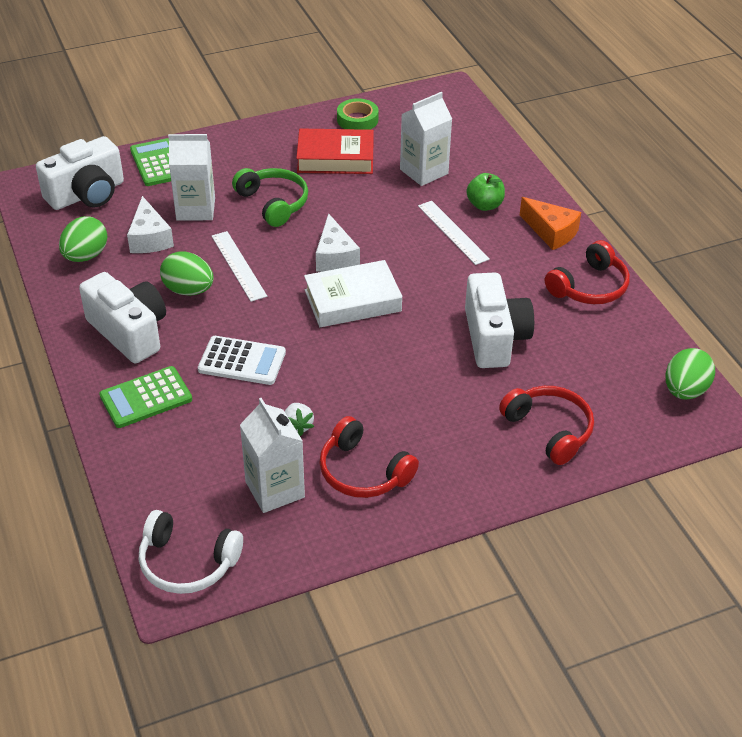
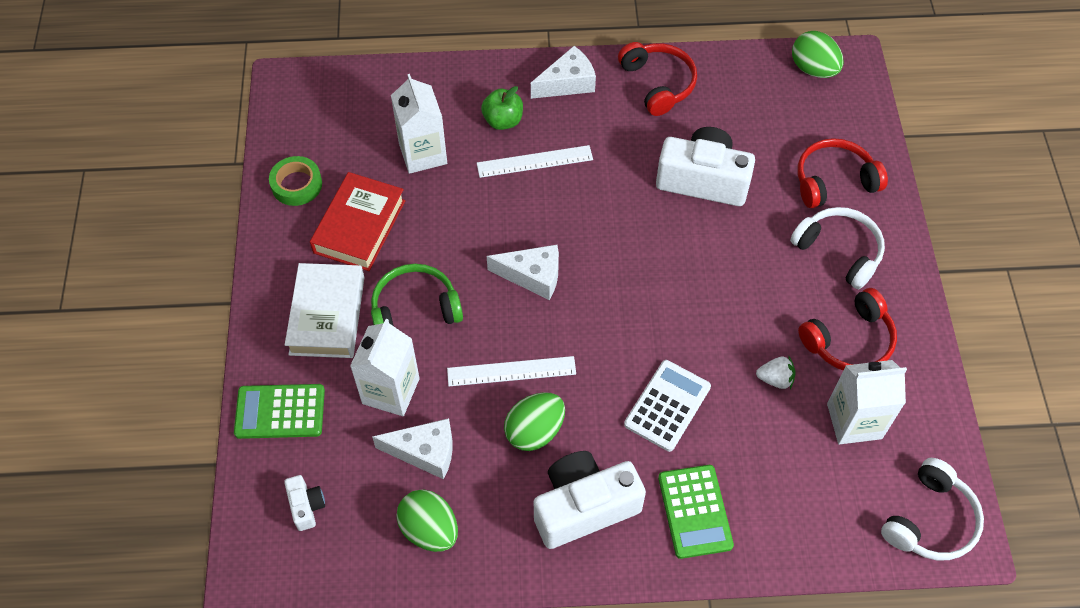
camera: 70 degrees left, 15 degrees up
(87, 194) = (306, 506): white camera -> white camera, size x0.46
(352, 301) = (608, 280): white book -> white book (327, 315)
(464, 447) = (839, 251): none -> white headphones
(551, 232) = (567, 83): orange cheese -> white cheese

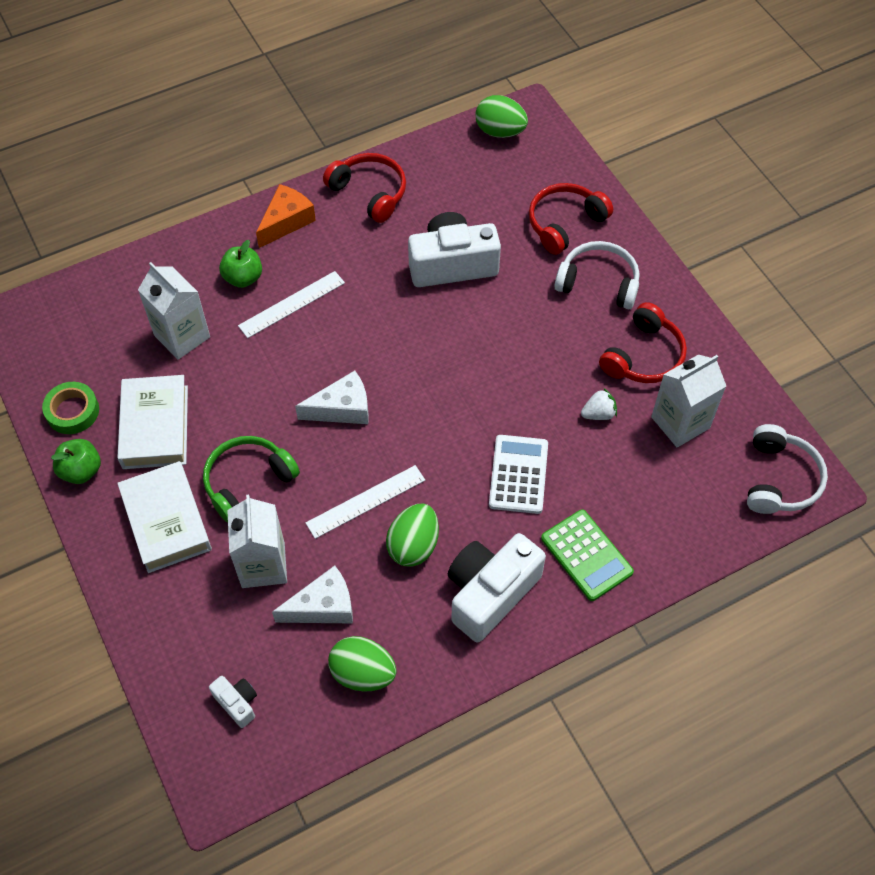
camera: 25 degrees left, 0 degrees up
(278, 240) = (81, 471): none -> green apple
(280, 412) = (167, 628): green calculator -> none
(359, 226) = (155, 427): red book -> white book
(567, 83) = (286, 221): white cheese -> orange cheese

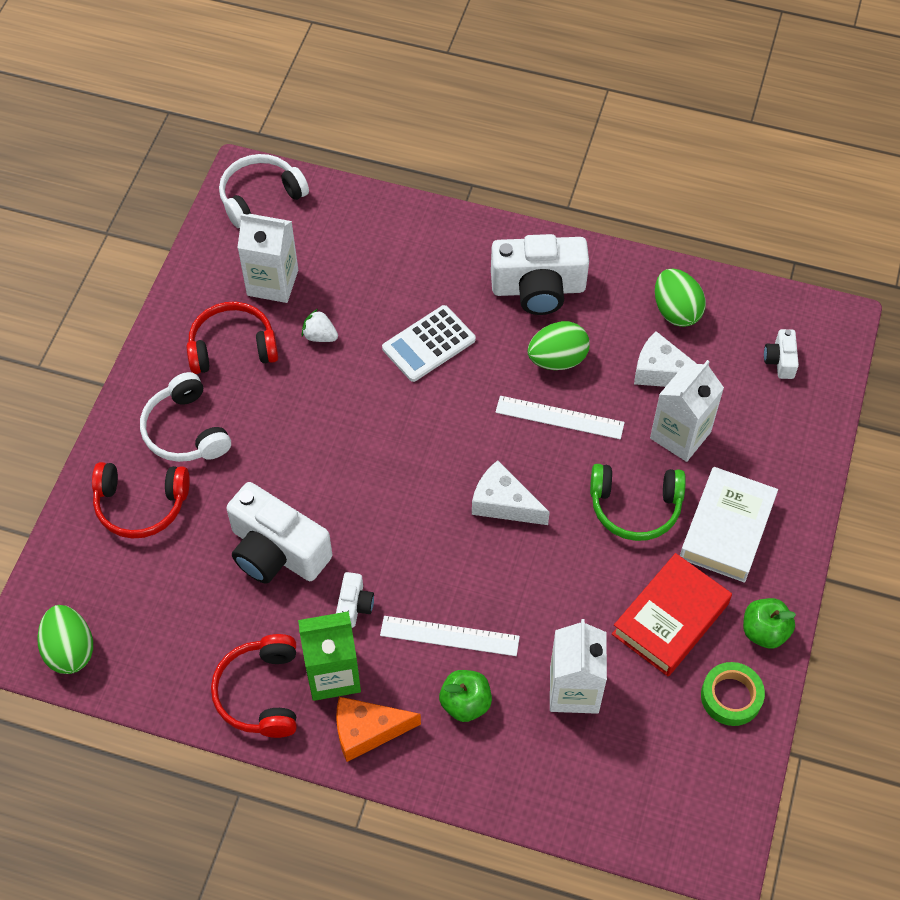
camera: 135 degrees left, 0 degrees up
(155, 427) = (670, 619): white book -> red book
(339, 232) = (333, 674): none -> green carton
(369, 274) = (354, 606): none -> white camera
(586, 555) = (447, 258): green calculator -> none

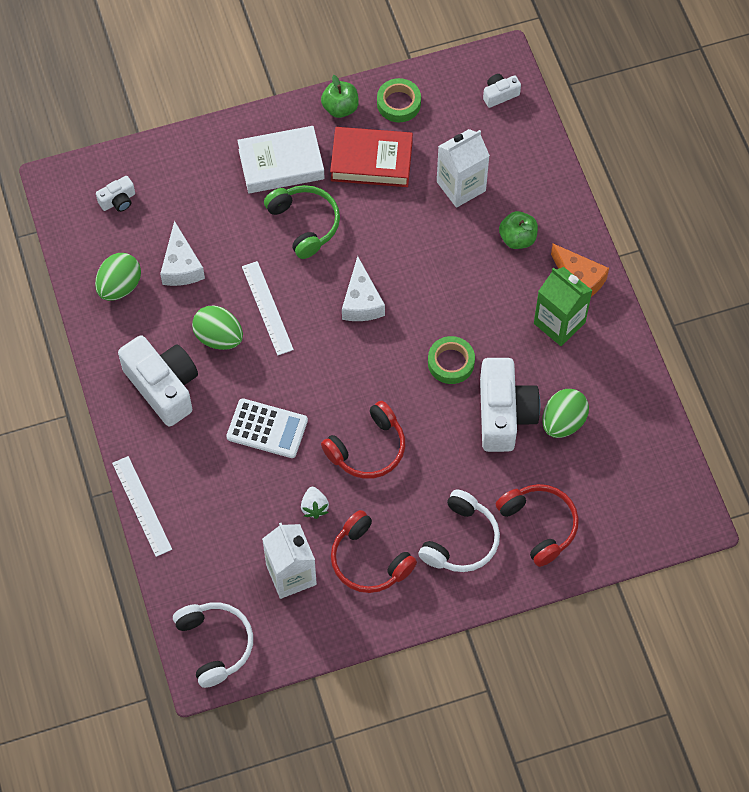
camera: 125 degrees left, 5 degrees up
(70, 650) = (671, 488): green egg -> green egg (563, 422)
(260, 197) = (215, 644): white headphones -> white headphones turned 135 degrees counterclockwise
(260, 693) = (605, 355): red headphones -> red headphones (368, 449)
(354, 606) = (504, 341): white camera -> white camera (500, 94)
(371, 540) = (451, 362): none -> green tape
(449, 636) = (481, 274): white ruler -> white ruler (142, 506)
(680, 435) = (227, 228): white carton -> none

